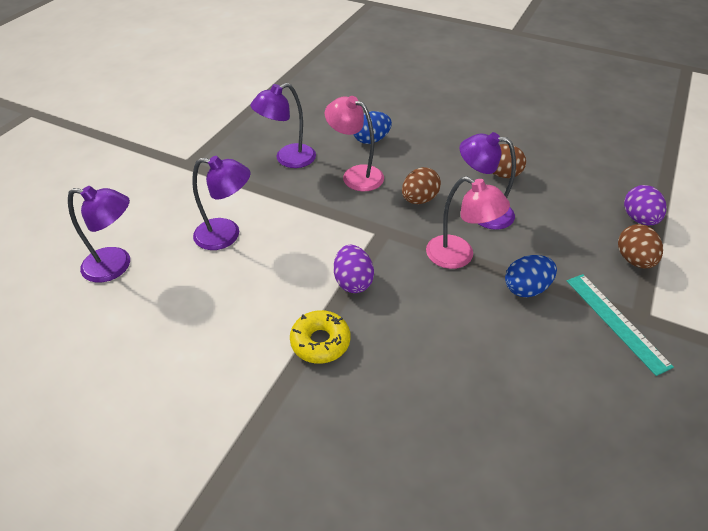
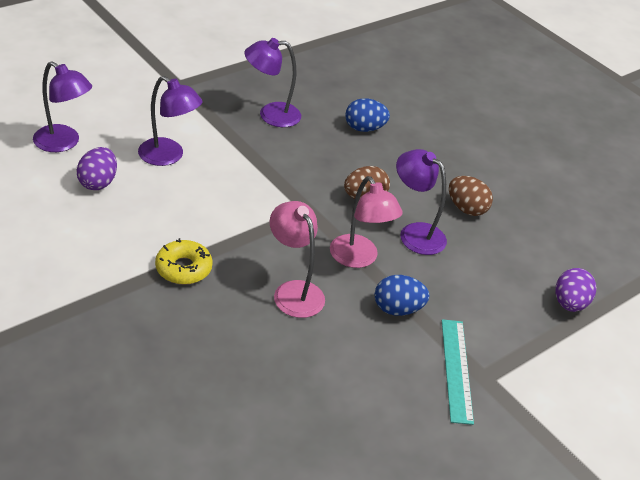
camera: 20 degrees right, 5 degrees down
(353, 281) = (247, 237): purple egg -> purple egg (98, 182)
(355, 175) = (322, 153): pink lamp -> pink lamp (293, 291)
(633, 260) = (526, 333): brown egg -> none

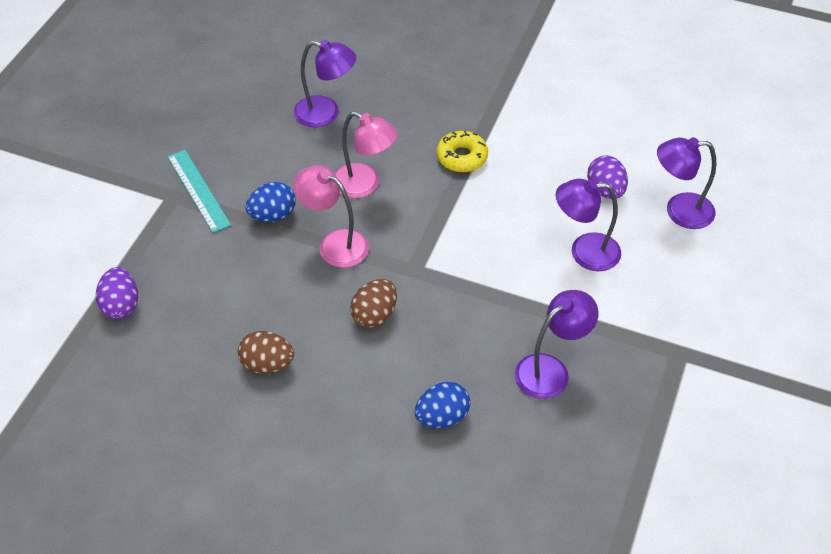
camera: 155 degrees right, 10 degrees up
(415, 233) = (301, 301): purple lamp -> purple lamp (326, 113)

